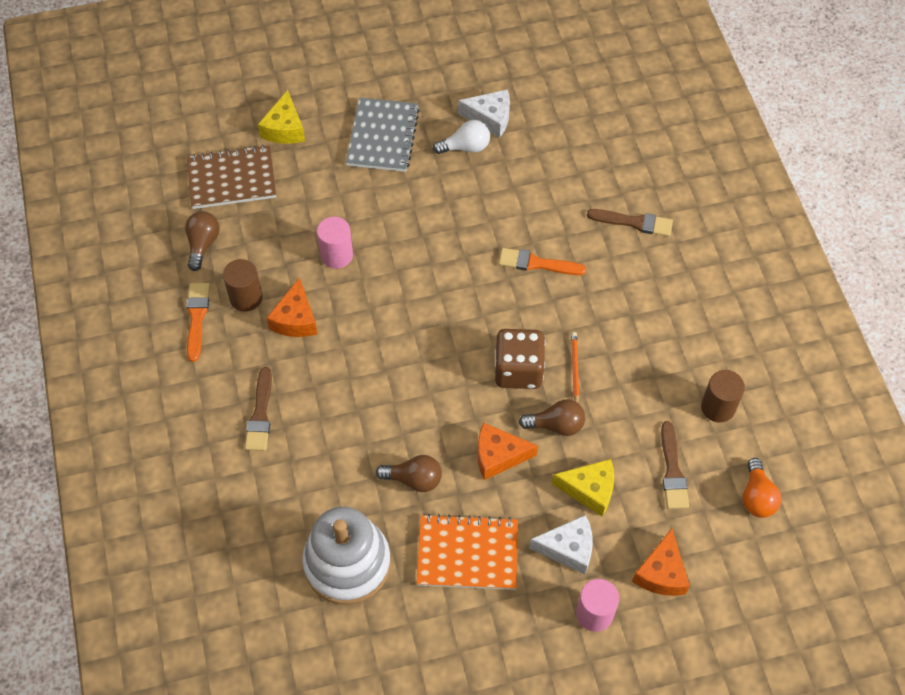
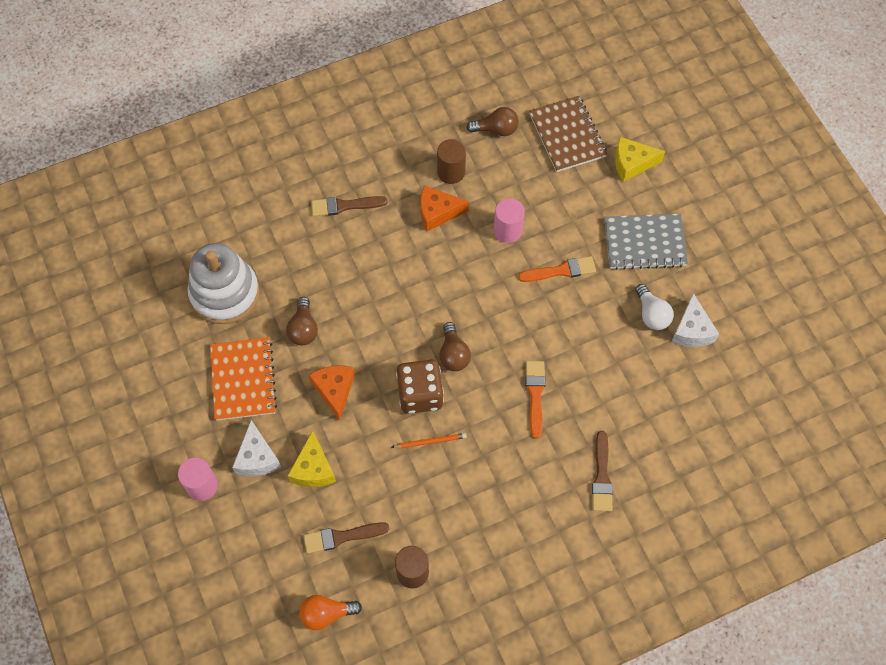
camera: 80 degrees right, 5 degrees up
(197, 318) = (425, 142): orange brush -> orange brush (560, 271)
(556, 425) = (371, 433): brown light bulb -> brown light bulb (453, 354)
(661, 573) = (244, 536): orange cheese -> none

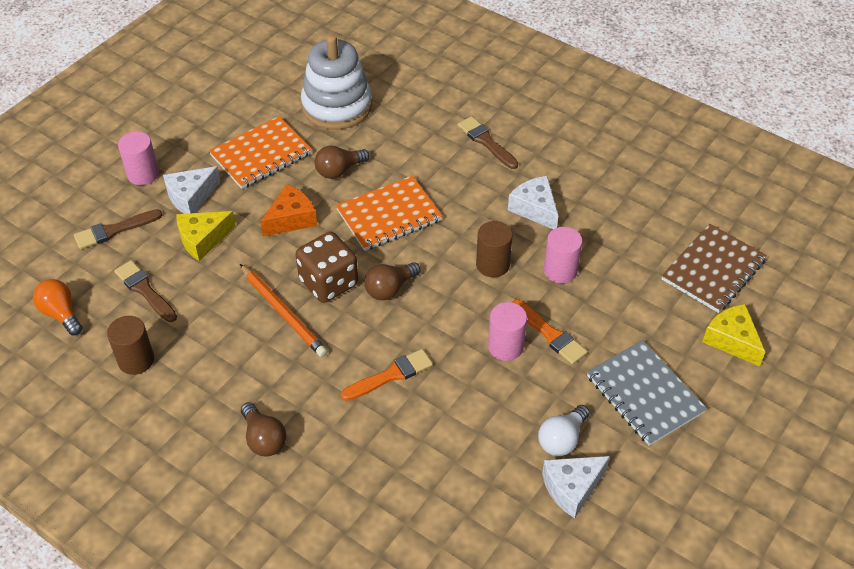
camera: 60 degrees right, 15 degrees down
(378, 317) = (389, 215): none -> orange notebook
(430, 441) = (283, 312): orange pencil -> orange pencil, size x1.71
(437, 212) = (535, 209): orange cheese -> white cheese
(451, 172) = (587, 199): brown cylinder -> brown cylinder (492, 264)
(496, 129) = (666, 211): brown light bulb -> brown light bulb (264, 439)
(554, 305) = (505, 346): none -> pink cylinder
(601, 476) = (334, 477): brown brush -> brown brush (114, 230)

